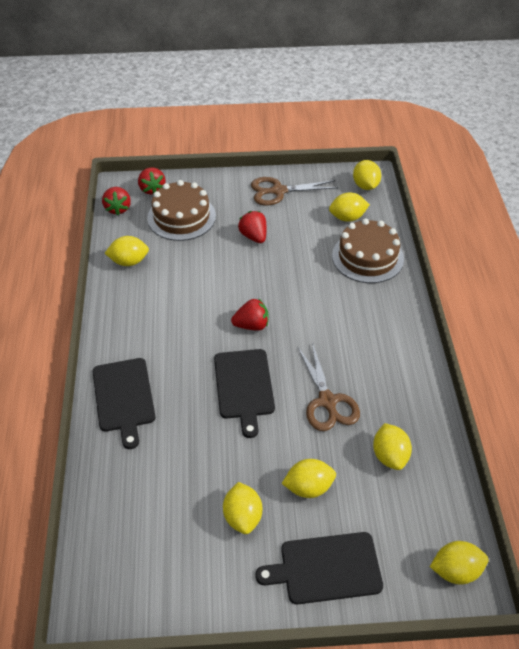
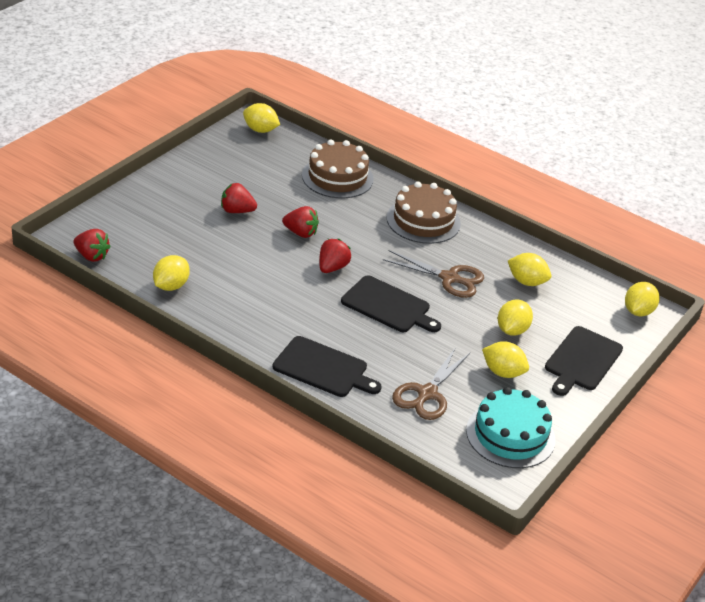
camera: 55 degrees left, 10 degrees down
(152, 189) = (95, 225): red strawberry -> red strawberry (300, 233)
(163, 575) = (510, 435): none -> turquoise cake
(181, 217) = (157, 231): brown cake -> brown cake (423, 221)
(278, 191) = (202, 169): brown scissors -> brown scissors (427, 393)
(347, 218) = (283, 159): yellow lemon -> none

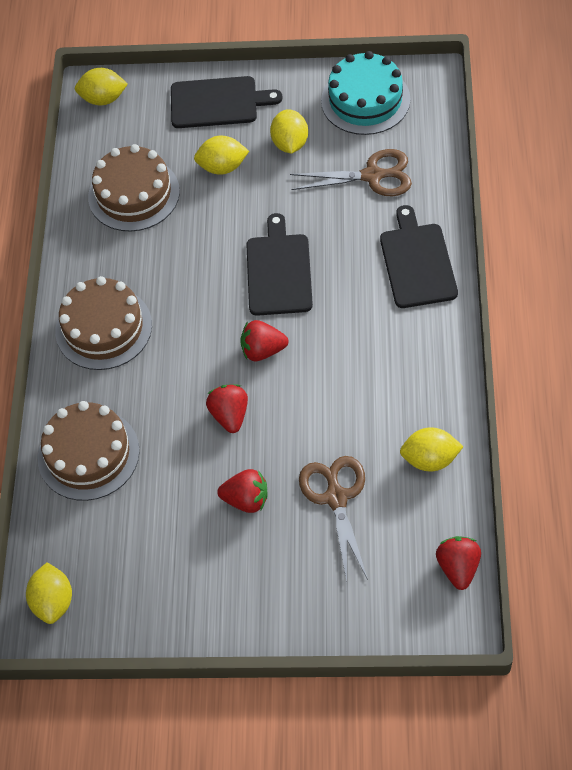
camera: 115 degrees left, 20 degrees up
(237, 211) = (246, 500): red strawberry -> red strawberry turned 60 degrees counterclockwise
(449, 278) = (187, 252): brown scissors -> brown scissors (336, 498)
(526, 282) = (134, 194): yellow lemon -> brown cake

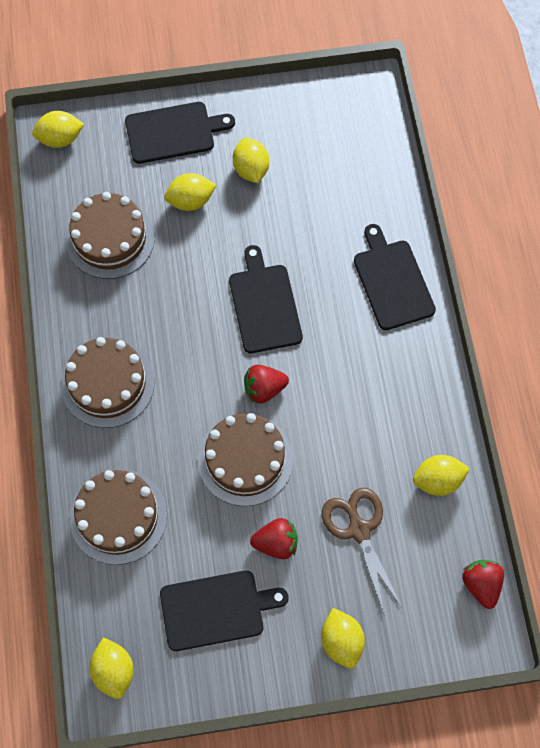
camera: 15 degrees left, 10 degrees up
(171, 556) = (216, 609): none -> black cutting board
(230, 415) = (245, 459): red strawberry -> brown cake
(296, 604) = (341, 641): none -> yellow lemon
(365, 100) = (314, 116): turquoise cake -> none
(372, 176) = (335, 196): brown scissors -> none

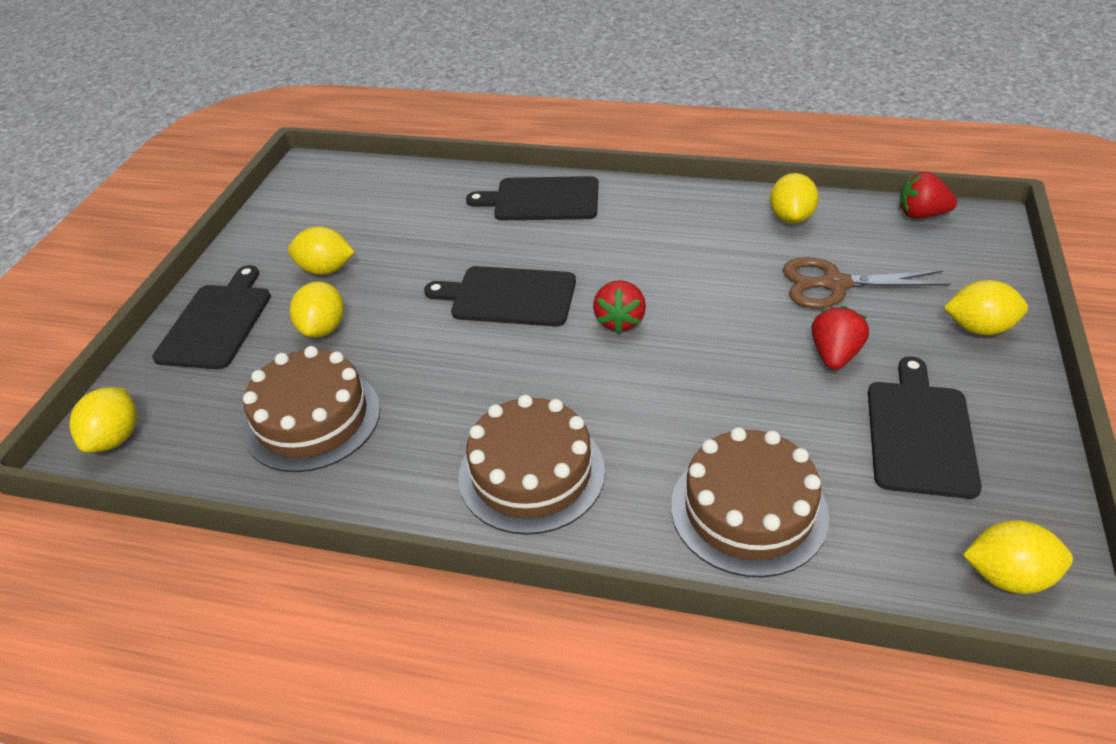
camera: 65 degrees left, 25 degrees down
(245, 459) = (709, 358): brown cake -> none

